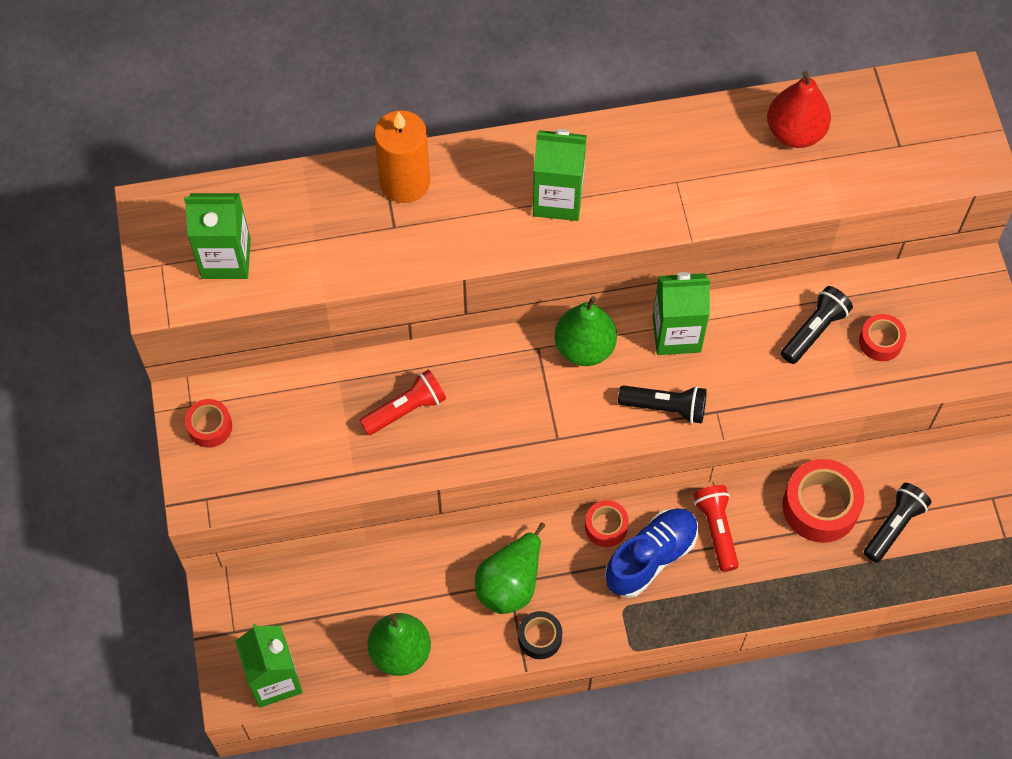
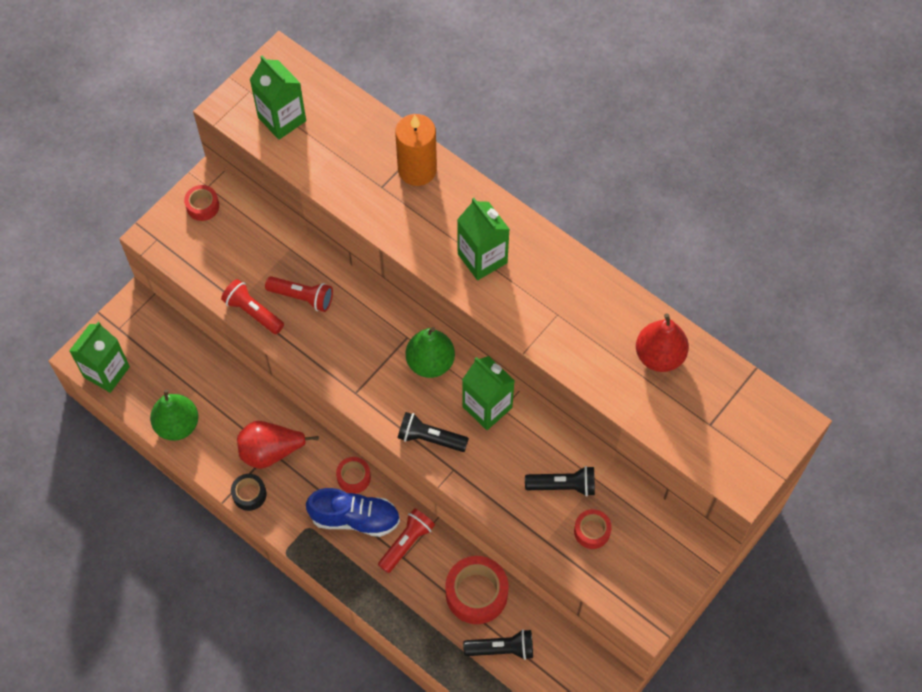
camera: 50 degrees right, 0 degrees up
(379, 467) = (253, 312): none -> red flashlight
(510, 583) = (271, 452): green pear -> red pear
(665, 407) = (430, 438): black flashlight -> black flashlight turned 135 degrees clockwise

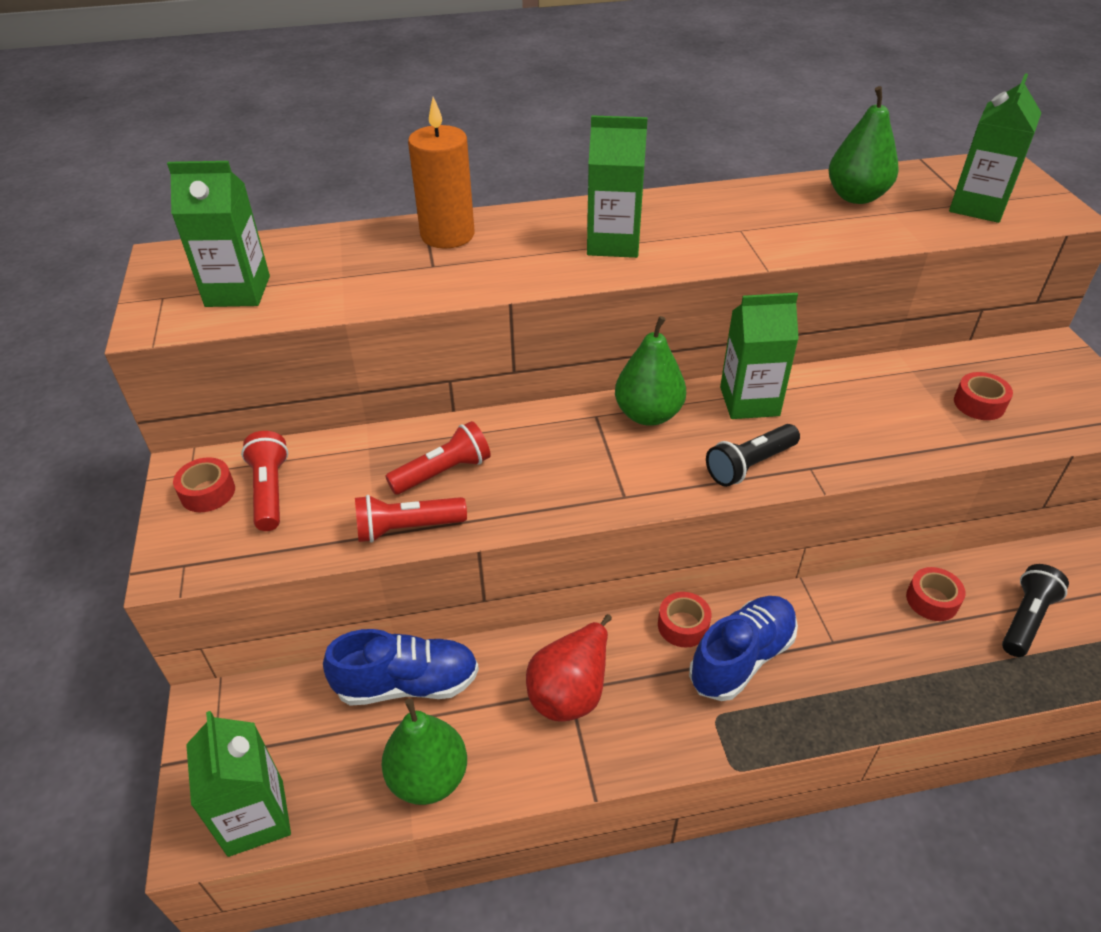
camera: 50 degrees left, 20 degrees down
(216, 376) = (407, 684): none -> blue shoe
(249, 494) = (611, 756): black tape -> none
(407, 543) = (815, 626): red flashlight -> red flashlight (270, 491)
(476, 593) = (932, 600): red tape -> red tape, size x0.56
(563, 486) = (902, 396): black flashlight -> none
(659, 356) = (856, 197): red pear -> green pear
(708, 431) = (977, 207): none -> green carton

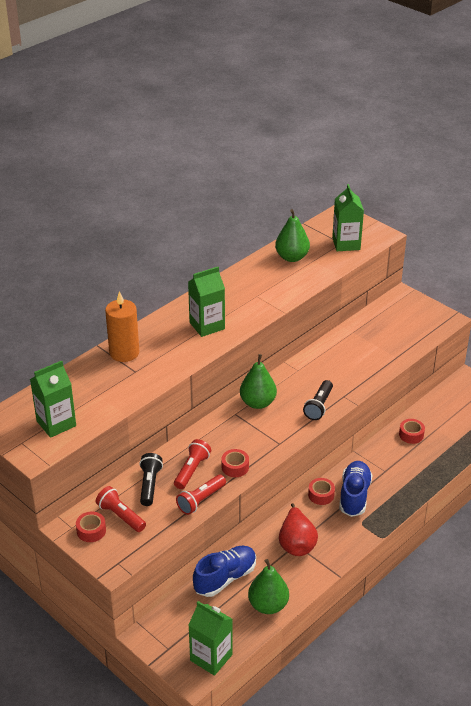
camera: 35 degrees left, 5 degrees down
(749, 401) = (296, 377): green carton -> none
(979, 404) = (389, 337): red tape -> red tape (235, 467)
(1026, 619) = (450, 425): black flashlight -> black flashlight (149, 485)

